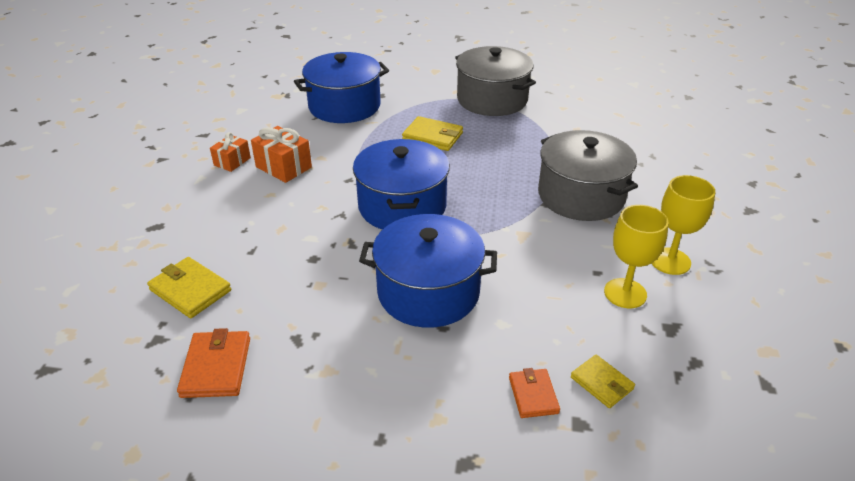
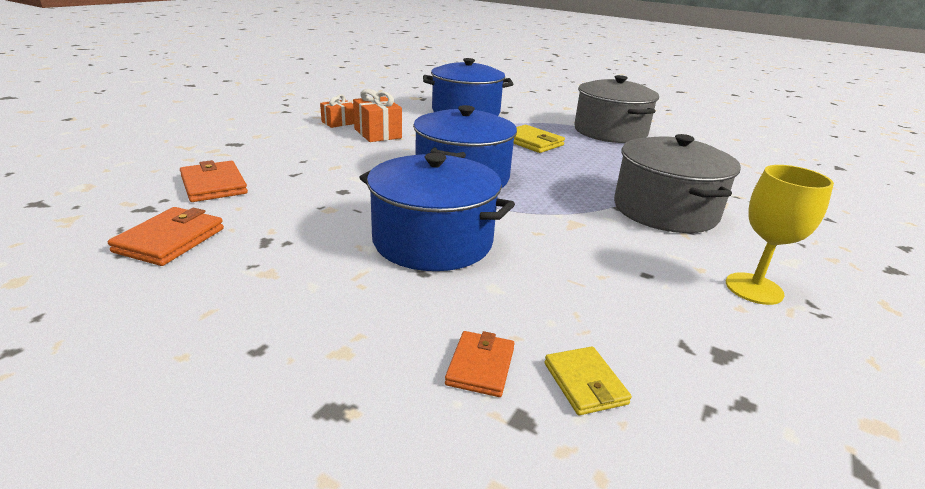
camera: 20 degrees right, 10 degrees down
(190, 290) = (213, 185): yellow wallet -> orange wallet
(625, 293) = (673, 302): yellow goblet -> none

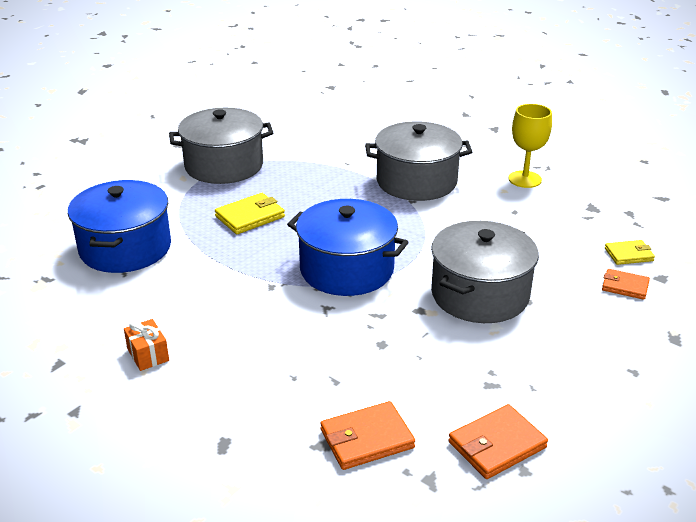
camera: 80 degrees left, 5 degrees up
(170, 240) = (497, 445): orange wallet -> orange wallet turned 60 degrees counterclockwise
(377, 133) = (202, 321): orange gift -> none
(432, 241) = (480, 294): blue pot -> grey pot

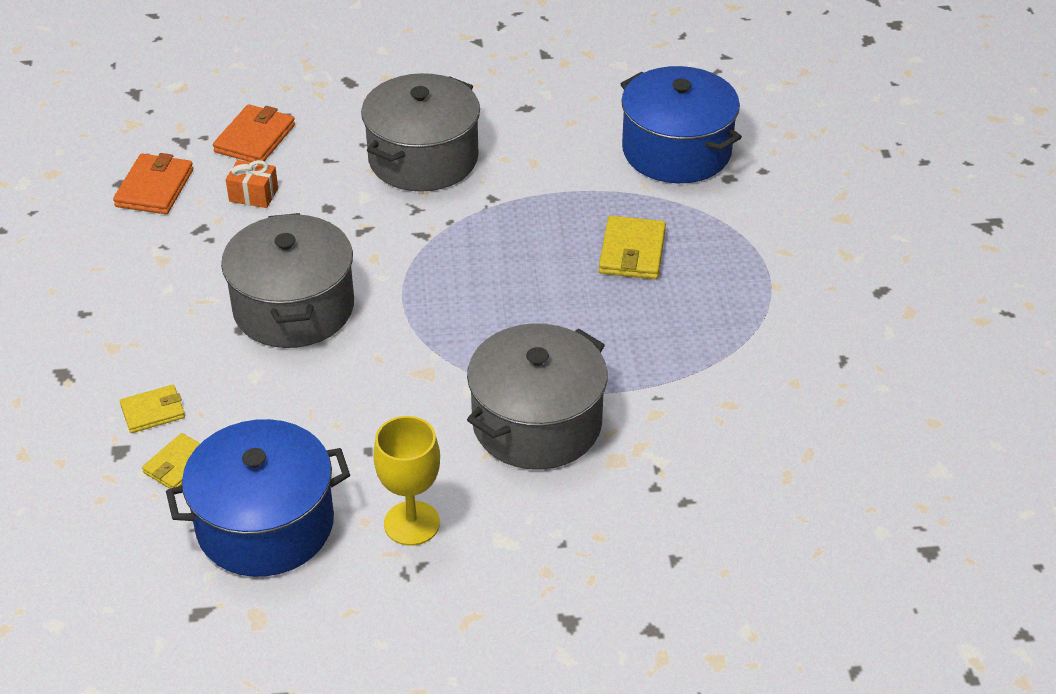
camera: 135 degrees right, 10 degrees up
(148, 355) = (494, 95): orange gift -> orange gift (253, 195)
(224, 166) = (777, 296): grey pot -> grey pot (423, 158)
(346, 269) = (451, 255): blue pot -> blue pot (265, 524)
(625, 286) = (153, 411): orange wallet -> yellow wallet

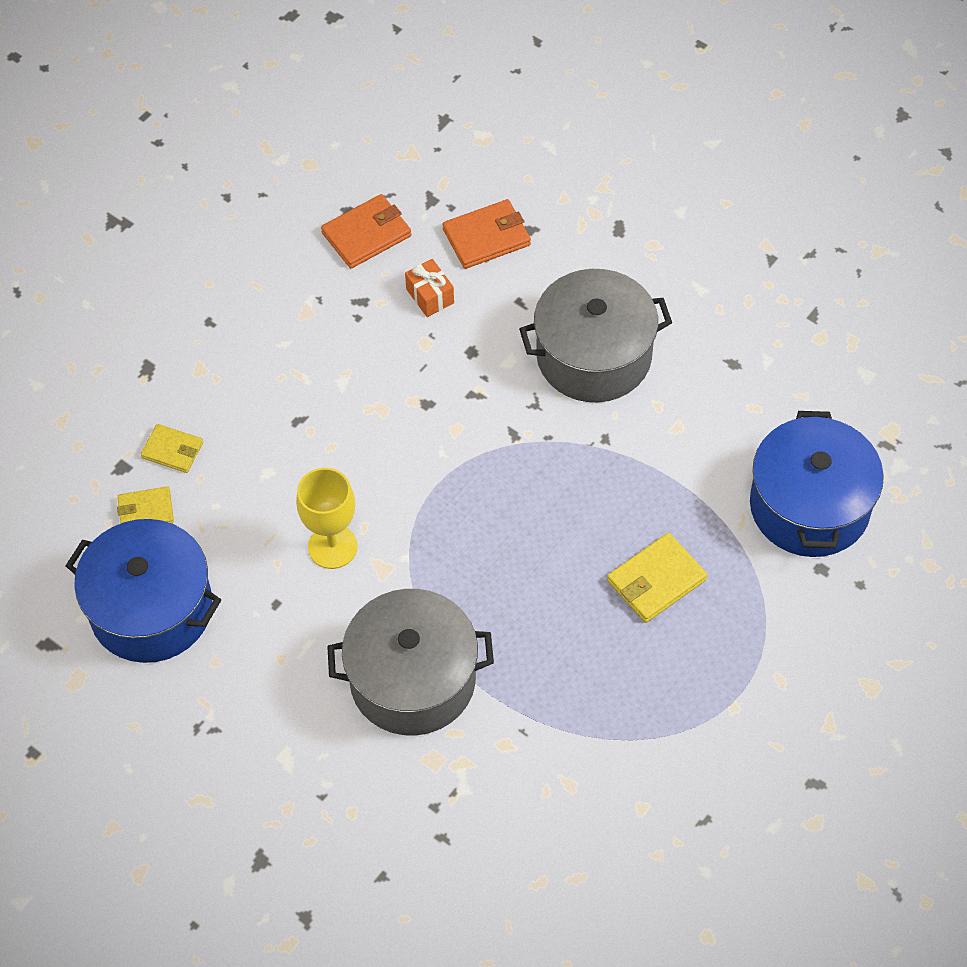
camera: 45 degrees right, 15 degrees up
(293, 307) = (352, 431): grey pot -> none
(411, 523) = (242, 690): yellow goblet -> yellow goblet (332, 547)

